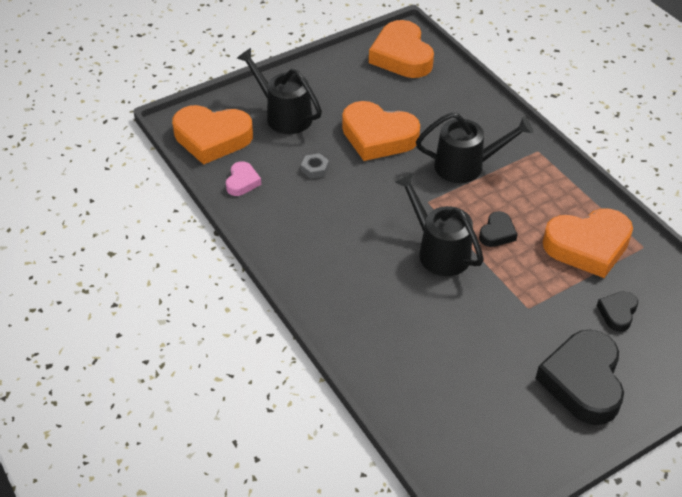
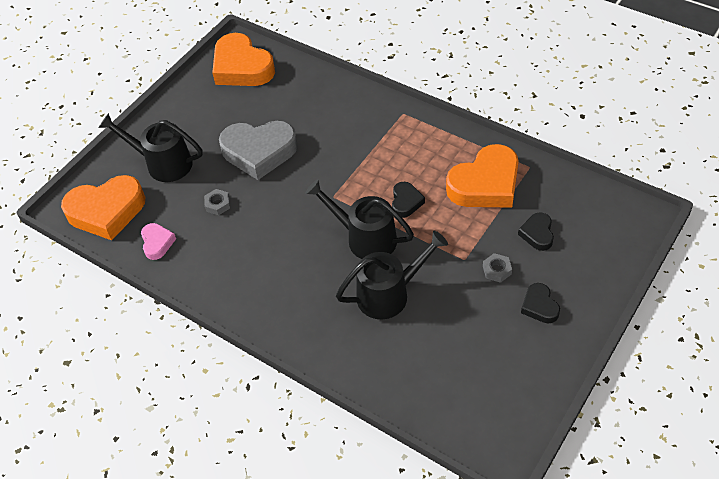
camera: 20 degrees left, 5 degrees up
(378, 136) = (259, 152): orange heart -> grey heart
(466, 166) = (350, 150): black watering can -> black watering can (389, 294)
(556, 330) = (497, 270): none -> grey nut
(583, 381) = (539, 306): black heart -> black heart, size x0.49

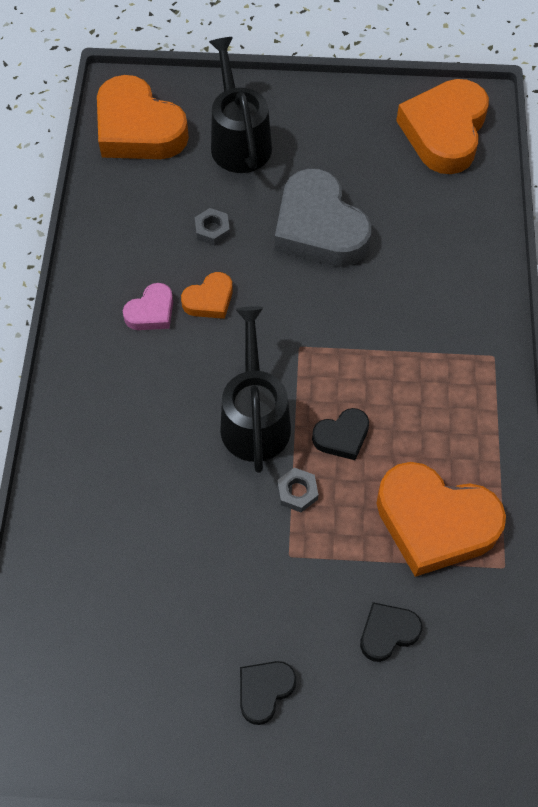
camera: 55 degrees right, 10 degrees up
(157, 243) = (122, 202): pink heart -> pink heart (151, 312)
(267, 227) = (209, 300): none -> orange heart
(389, 294) = (184, 491): black watering can -> none
(497, 270) = (294, 606): grey nut -> grey nut (297, 492)

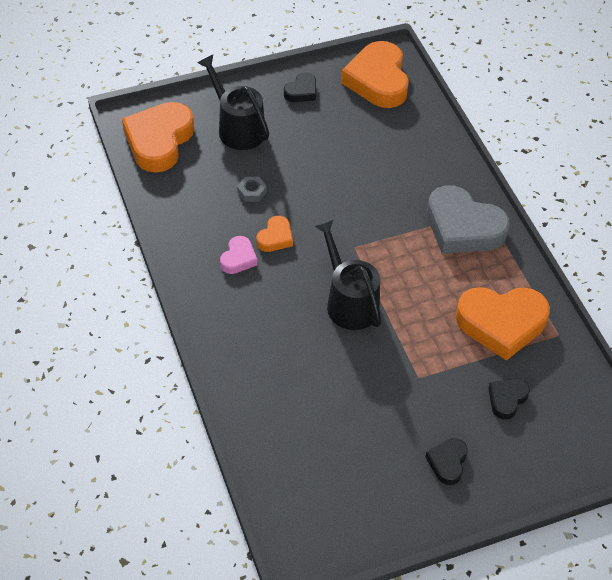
camera: 25 degrees left, 10 degrees down
(138, 129) = (159, 141): orange heart -> orange heart turned 90 degrees clockwise
(297, 492) = (403, 337): grey nut -> none
(319, 227) = (326, 167): grey heart -> grey heart (463, 227)
(342, 436) = (413, 293): black heart -> black heart (301, 91)

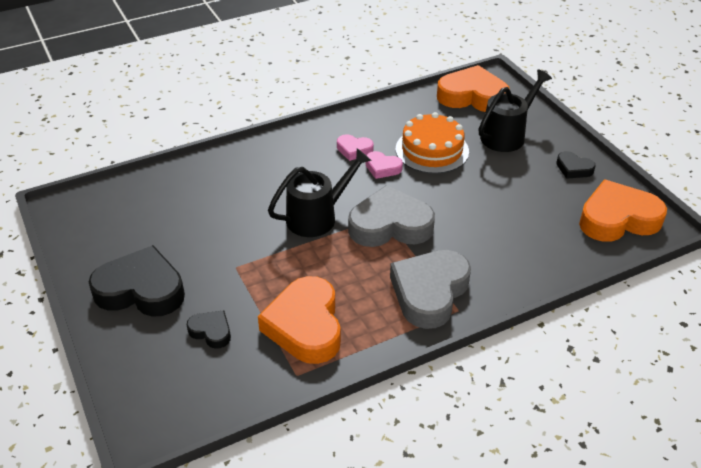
camera: 85 degrees right, 10 degrees down
(252, 192) = (432, 150): grey nut -> orange cake
(275, 237) = (382, 168): orange heart -> pink heart
(369, 243) = (390, 225): none -> grey heart
(447, 463) = (141, 290): black heart -> black heart, size x2.05

